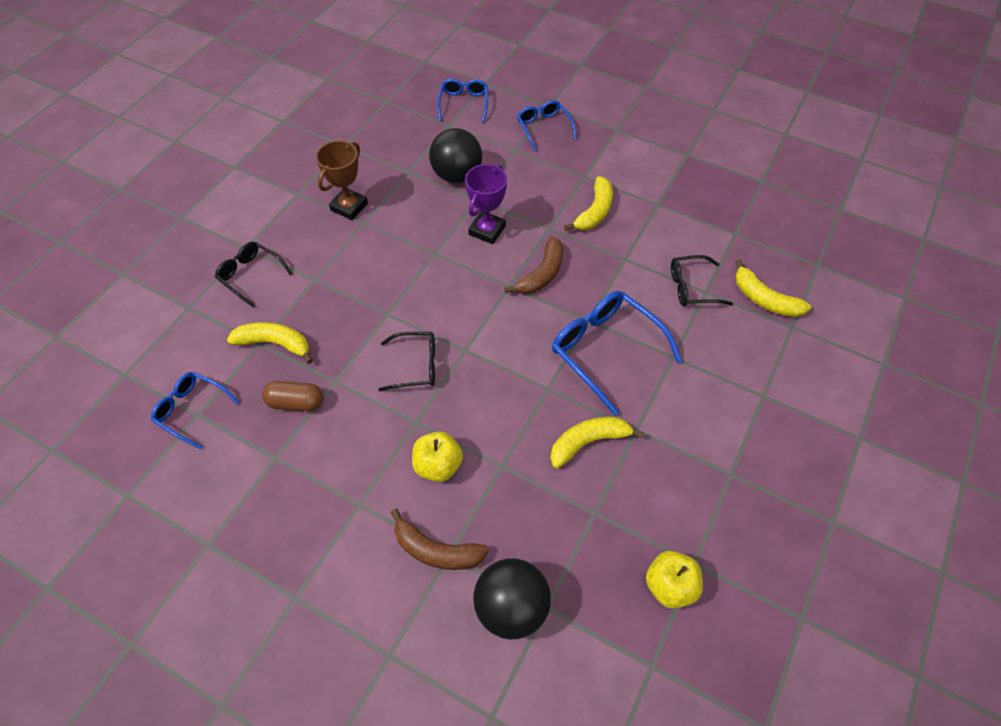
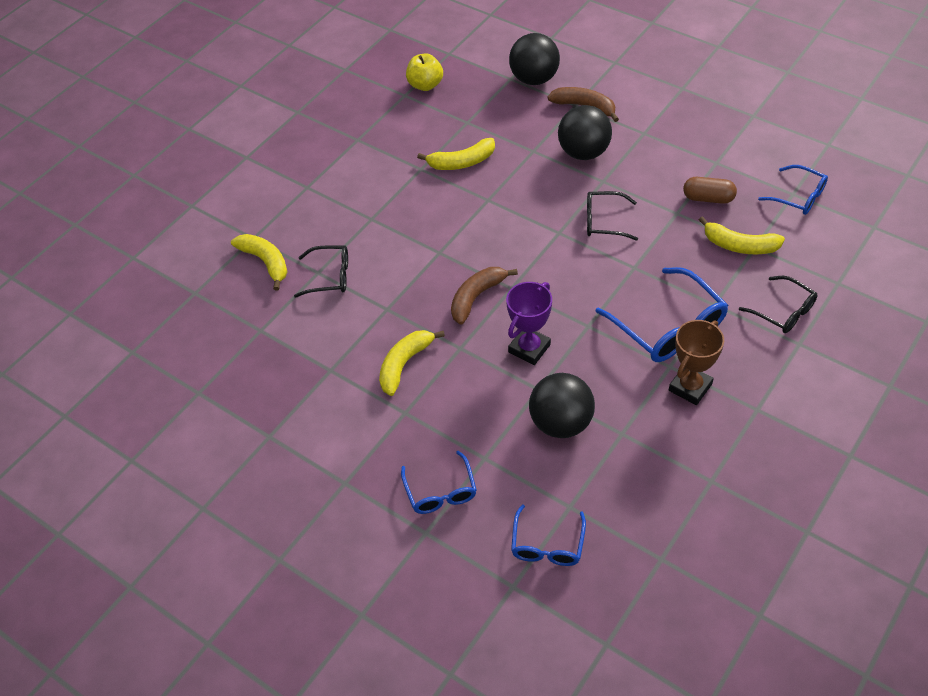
camera: 170 degrees left, 5 degrees down
(438, 465) = (583, 152): yellow apple -> black ball
(606, 350) = (430, 226): blue glasses -> blue glasses (668, 327)

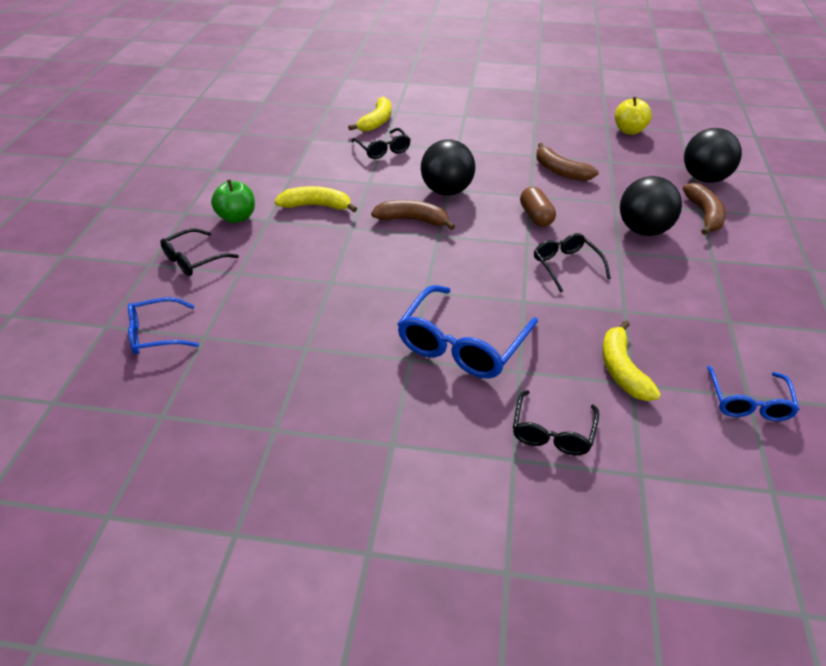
camera: 60 degrees right, 10 degrees down
(384, 437) = (237, 217): none -> green apple
(440, 491) = (194, 259): blue glasses -> black glasses
(462, 162) = (560, 171): yellow banana -> brown banana
(529, 348) = (374, 264): purple trophy -> none
(561, 423) = (298, 305): black ball -> black ball (447, 191)
(690, 387) = (391, 381): brown trophy -> none
(708, 198) = (668, 328): brown capsule -> brown capsule (536, 216)

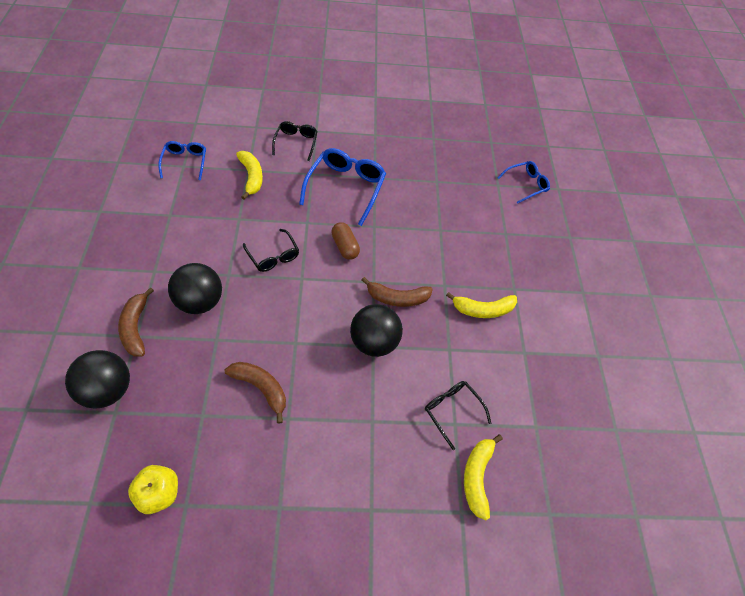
camera: 165 degrees right, 15 degrees up
(194, 259) = (543, 243): black glasses -> none
(237, 217) = (539, 289): green apple -> none
(536, 216) = (292, 312): brown capsule -> brown capsule (345, 246)

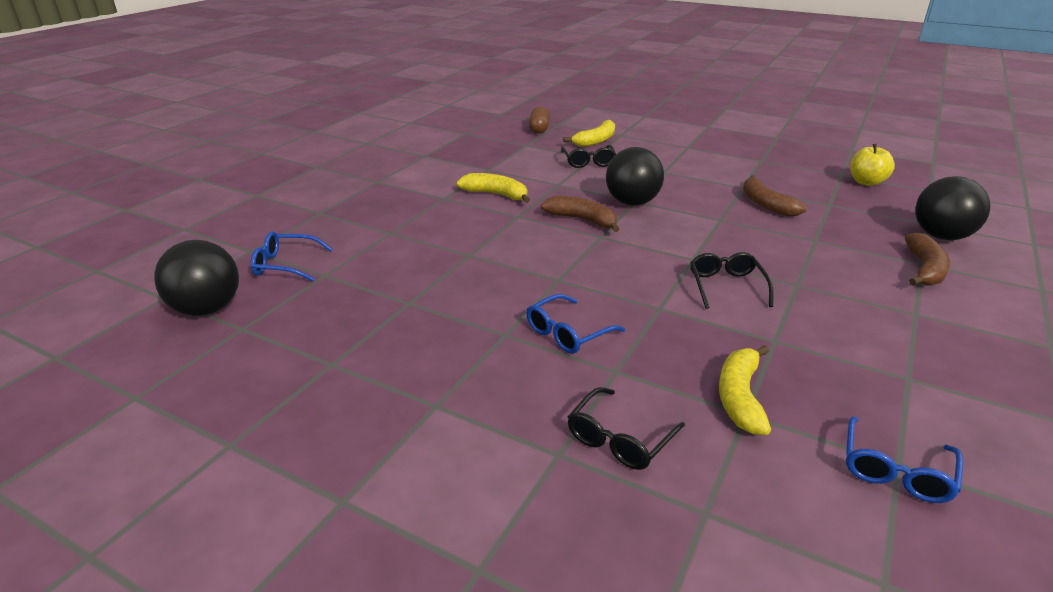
camera: 145 degrees left, 25 degrees down
(200, 301) = (838, 270): black ball -> black ball (207, 309)
(345, 188) = (567, 333): blue glasses -> blue glasses, size x0.60
(345, 246) = (616, 271): brown capsule -> brown capsule (539, 129)

